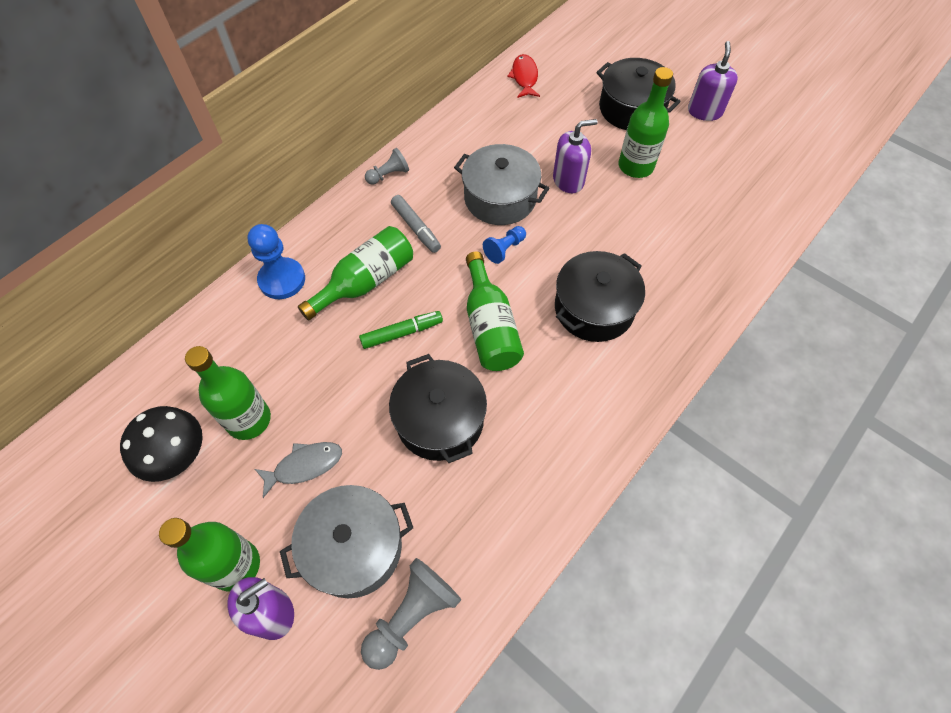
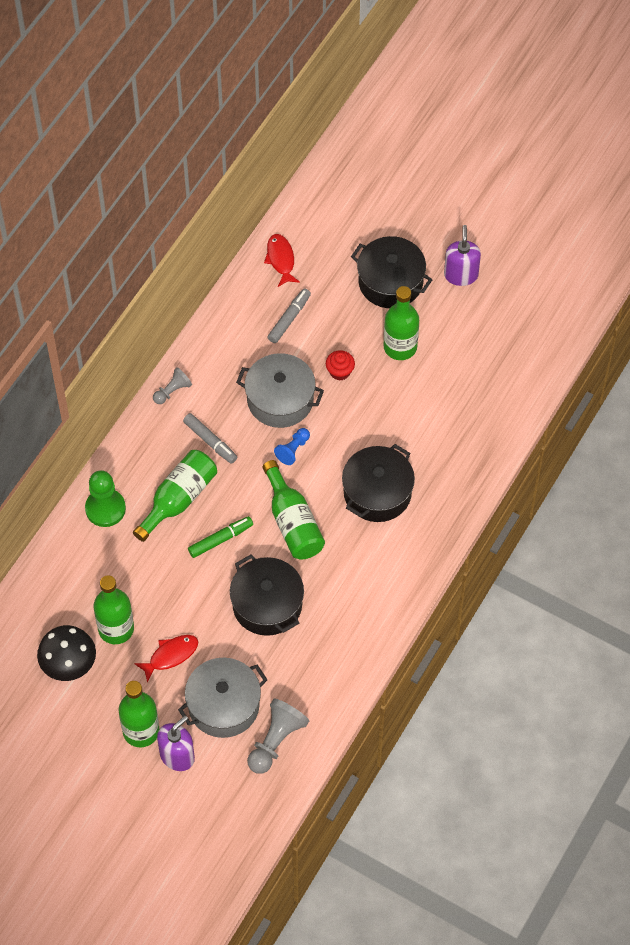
camera: 10 degrees left, 0 degrees up
(282, 280) = (105, 509): blue pawn -> green pawn
(304, 466) = (170, 655): grey fish -> red fish
(523, 127) = (289, 319): none -> grey marker
(568, 180) = (340, 371): purple soap dispenser -> red cupcake

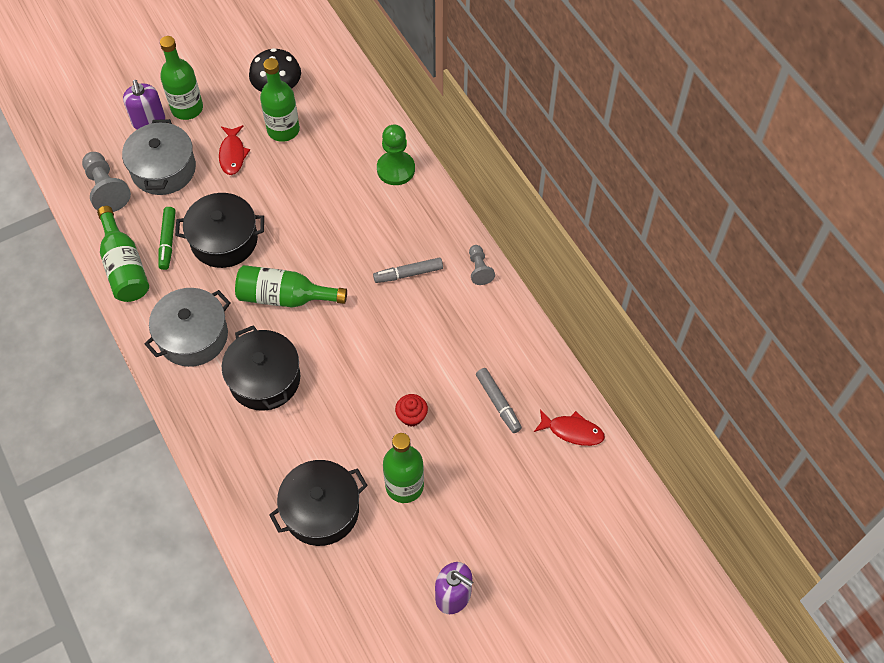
camera: 120 degrees right, 0 degrees up
(178, 499) = (368, 224): green bottle -> green bottle (124, 267)
(220, 539) = (308, 236): green marker -> green marker (168, 241)
(280, 400) = (414, 350): grey pot -> grey pot (193, 336)
(293, 450) = (355, 334): blue pawn -> none
(390, 282) = (485, 519): black pot -> black pot (321, 510)

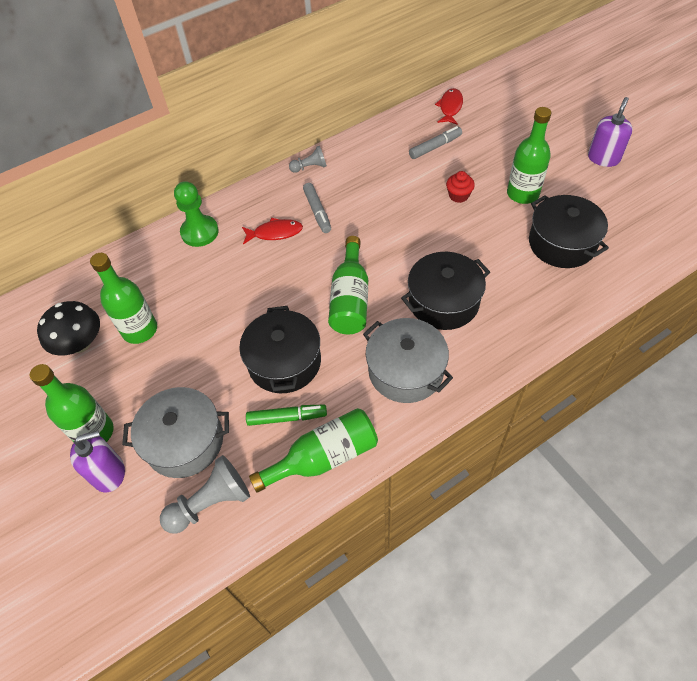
camera: 90 degrees left, 5 degrees down
(232, 154) = (169, 373): red fish -> red fish (275, 233)

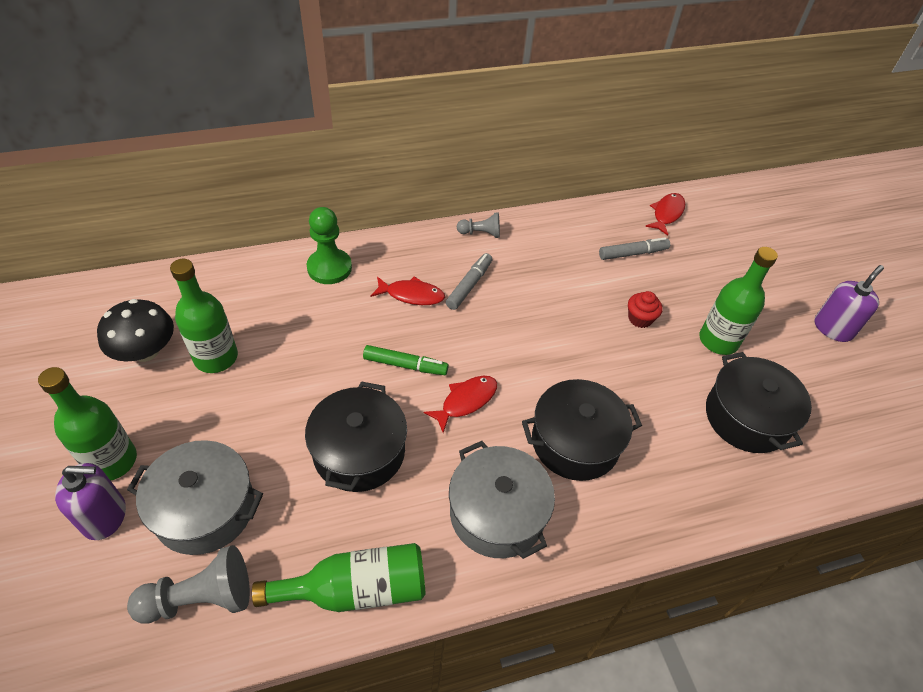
camera: 10 degrees right, 5 degrees down
(286, 417) = (333, 522): green marker -> green marker (405, 365)
(317, 211) = (469, 285): grey marker -> grey marker turned 150 degrees counterclockwise
(350, 299) = (466, 401): green bottle -> red fish

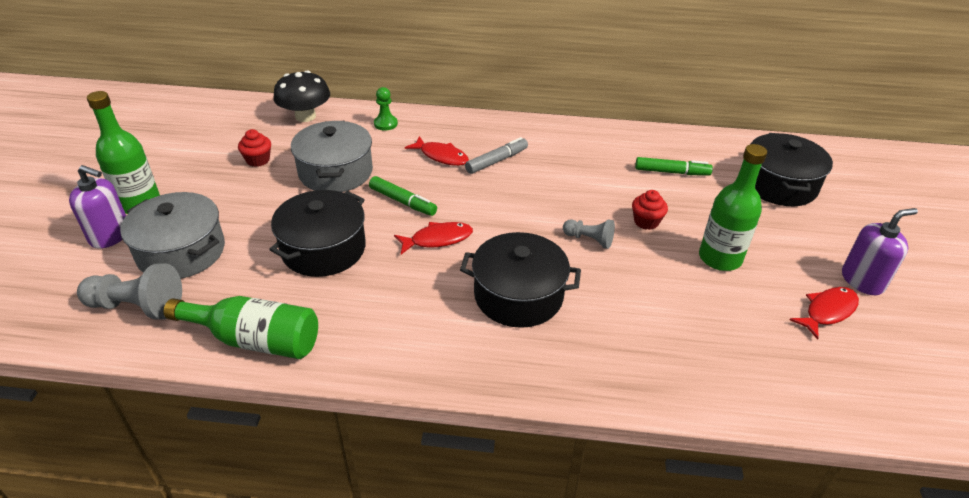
camera: 25 degrees right, 10 degrees down
(145, 351) = (211, 144): black mushroom -> black mushroom (305, 116)
(216, 357) = (258, 160): green bottle -> red cupcake
(329, 268) = (385, 124): green pawn -> green pawn, size x0.60
(480, 233) = (532, 128): grey pawn -> grey pawn (589, 240)
(497, 513) = (410, 325): grey pot -> grey pot (335, 172)
(632, 253) = (671, 172): grey marker -> green marker
(666, 214) = (728, 150): red fish -> red fish (827, 311)
(747, 417) = (711, 326): black pot -> black pot (779, 185)

